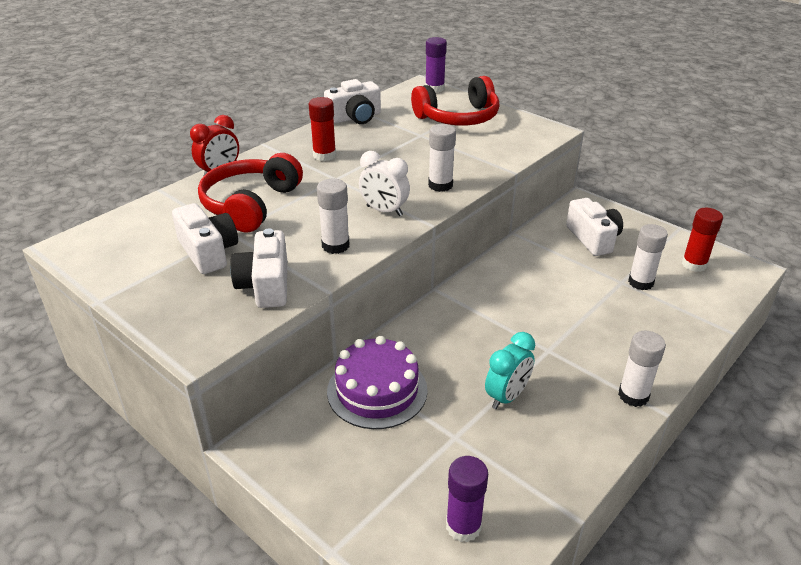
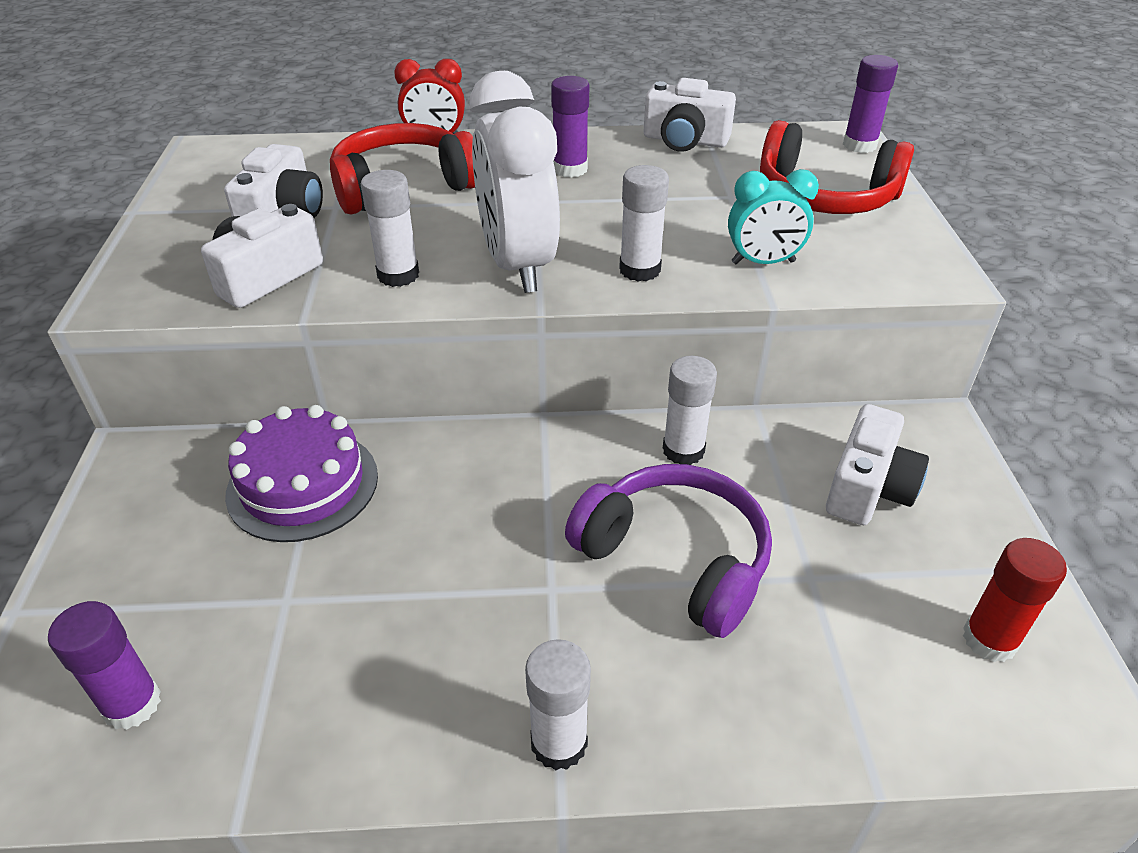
camera: 45 degrees right, 5 degrees up
(324, 155) = (570, 169): red glue stick -> purple glue stick
(384, 211) = (517, 265): white clock -> white clock, size x1.80
(507, 396) = (409, 603): turquoise clock -> turquoise clock (763, 262)
(572, 307) = (675, 559): none -> purple headphones
(640, 282) = (842, 600): white glue stick -> white glue stick (683, 450)

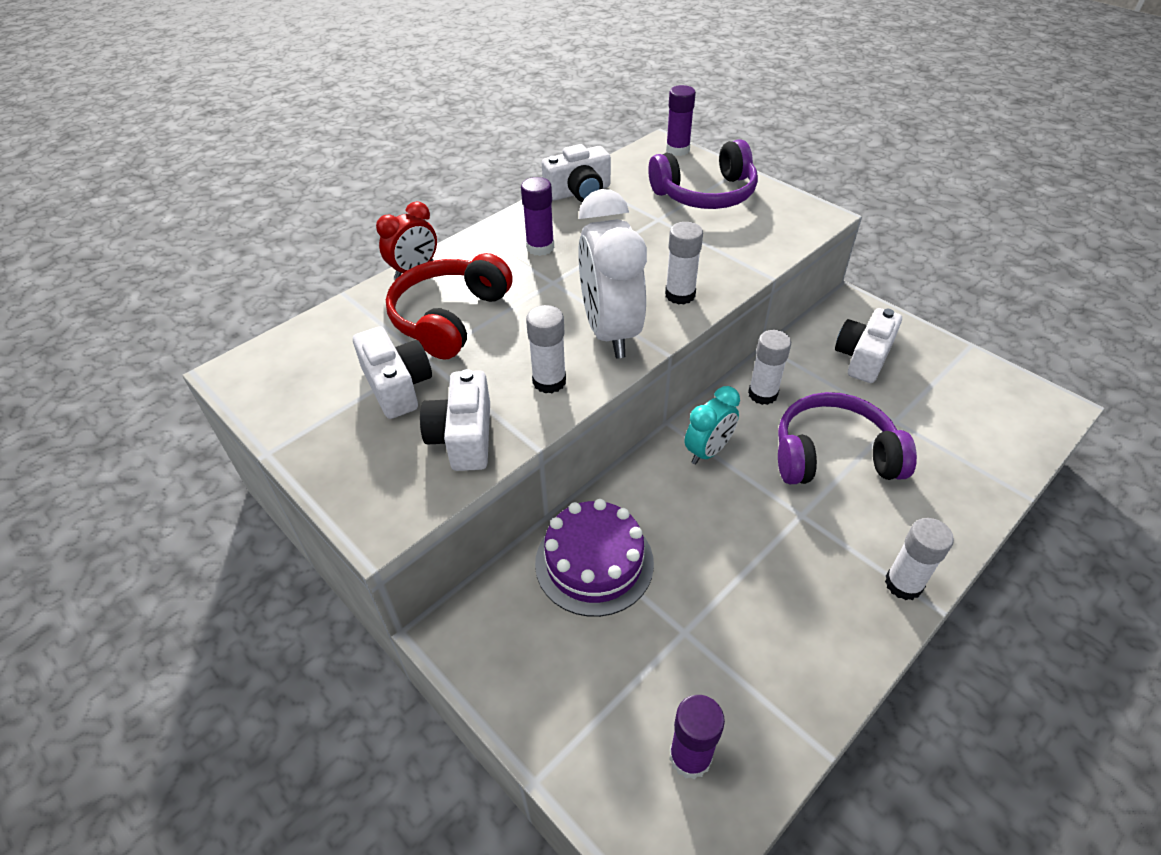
camera: 40 degrees left, 5 degrees up
(517, 265) = (610, 332): white clock -> white clock turned 45 degrees clockwise
(763, 262) = (733, 254): turquoise clock -> turquoise clock (708, 451)
(824, 196) = (705, 194): red headphones -> purple headphones
(868, 488) = (863, 357): white camera -> white camera turned 135 degrees counterclockwise
(989, 639) = (987, 398): red glue stick -> none

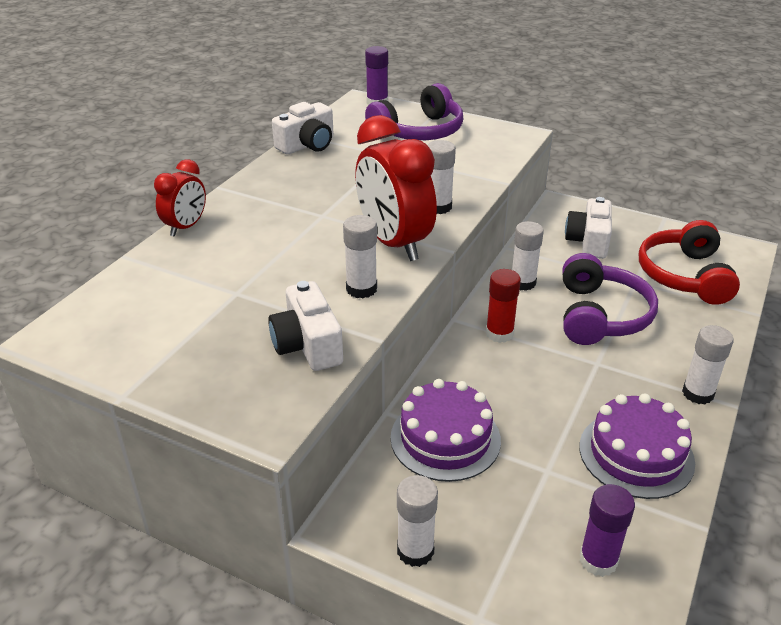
camera: 20 degrees left, 10 degrees down
(397, 386) = (222, 319): white camera -> none
(449, 318) = (241, 258): red headphones -> red headphones (684, 276)
(506, 683) = (415, 551): none -> white glue stick
(540, 247) = (296, 191): purple glue stick -> none
(610, 332) = (394, 243): white clock -> red clock
(708, 451) = (499, 333): turquoise clock -> red glue stick
(793, 640) = (636, 454): none -> purple cake
(833, 455) = (600, 315): purple headphones -> purple headphones turned 120 degrees clockwise

